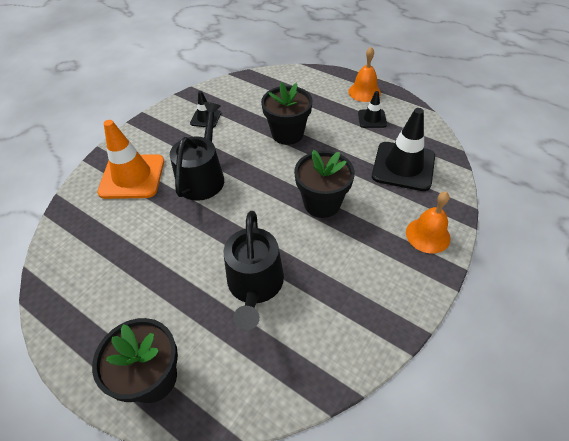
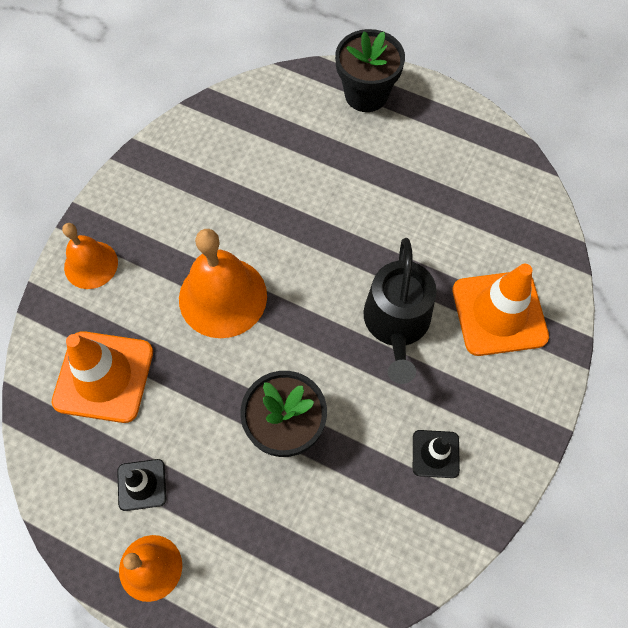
camera: 170 degrees right, 15 degrees up
(255, 285) = (291, 183): black watering can -> none
(322, 203) = (223, 297): black flower pot -> orange bell
(403, 166) = (103, 376): black traffic cone -> orange traffic cone

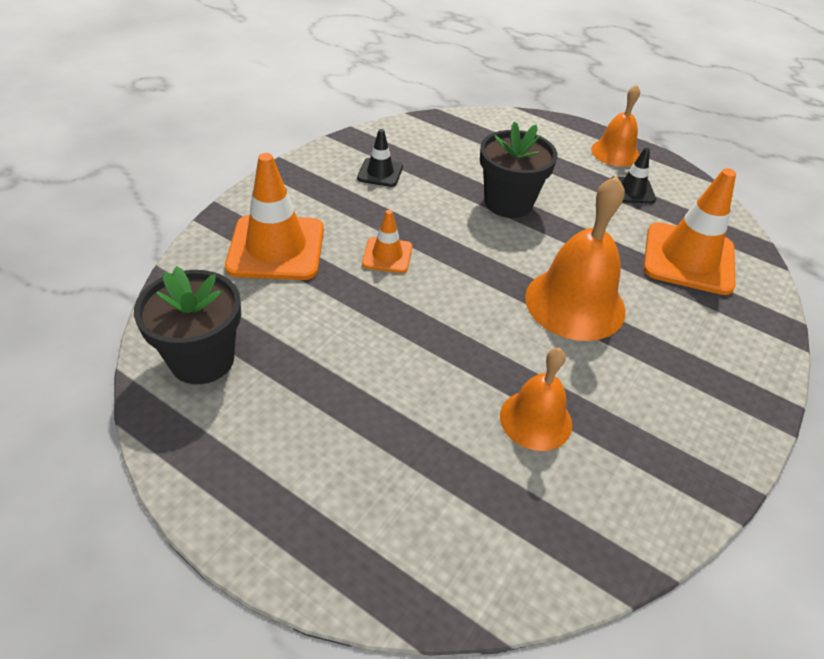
camera: 175 degrees left, 20 degrees down
(91, 264) = (739, 356): orange bell -> orange bell (535, 419)
(366, 94) = (347, 542): black flower pot -> black flower pot (202, 359)
(396, 323) = (387, 255): black watering can -> orange traffic cone

